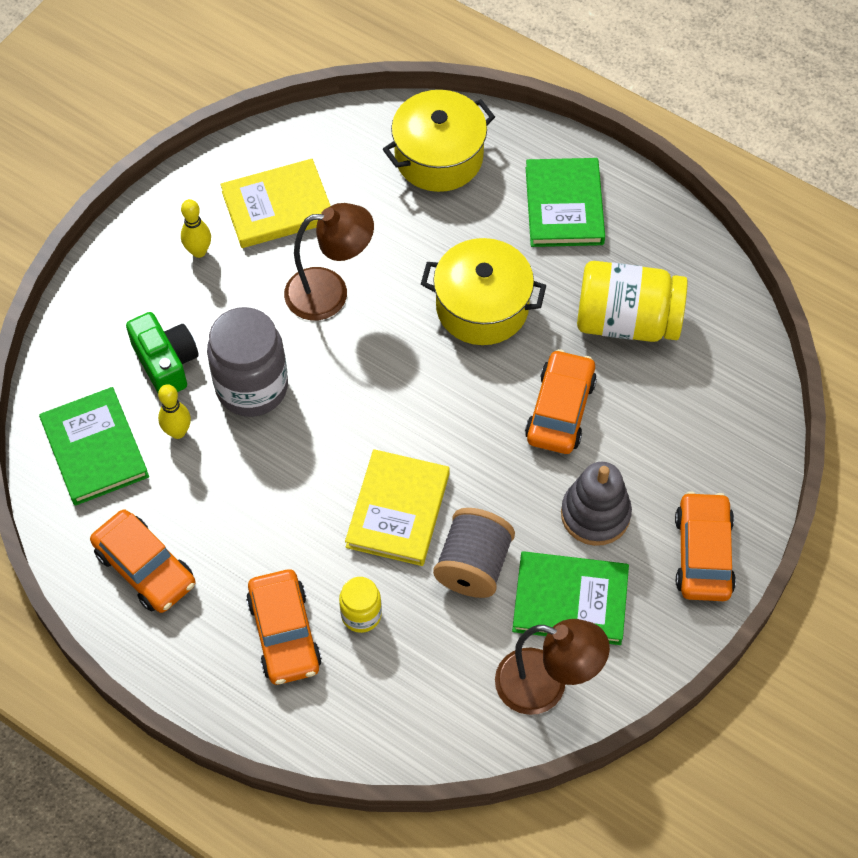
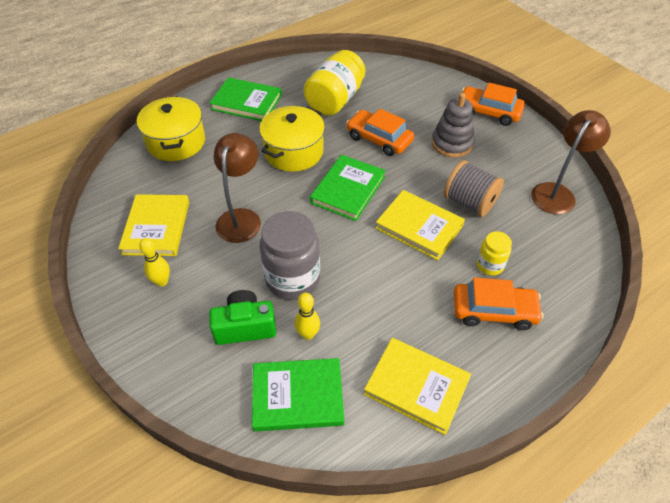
camera: 70 degrees left, 10 degrees down
(145, 568) = (416, 386): orange car -> yellow book
(570, 600) = (504, 168): green book -> green book (348, 190)

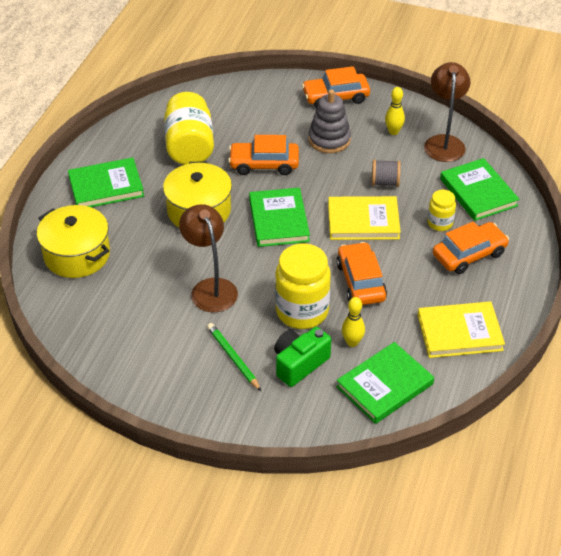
camera: 35 degrees left, 5 degrees down
(156, 227) = (143, 334): yellow book -> none
(162, 281) = (196, 370): yellow bowling pin -> yellow bowling pin (393, 132)
(199, 288) = (233, 357): none -> green pencil
(292, 279) = (302, 311): grey jar -> yellow jar
(367, 280) = (360, 281): none -> orange car
(469, 202) = (385, 182): grey spool -> grey spool, size x0.65
(553, 255) = (478, 192): none -> green book

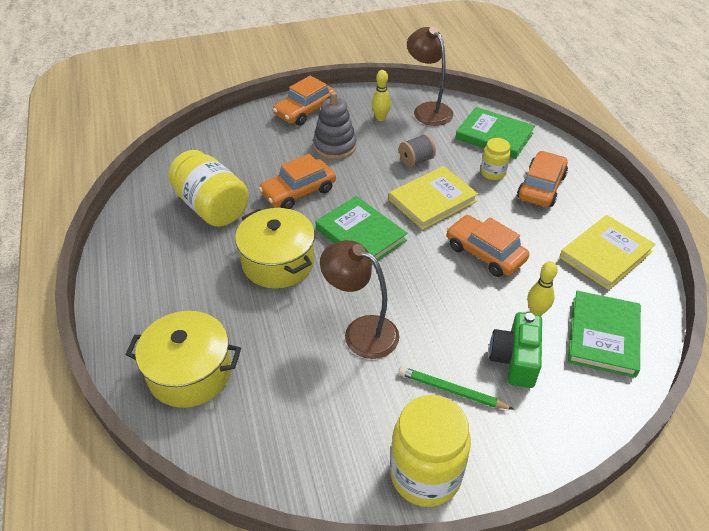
camera: 35 degrees left, 0 degrees up
(106, 186) = (159, 285): green book -> none
(302, 311) = (465, 307): yellow jar -> yellow jar (425, 475)

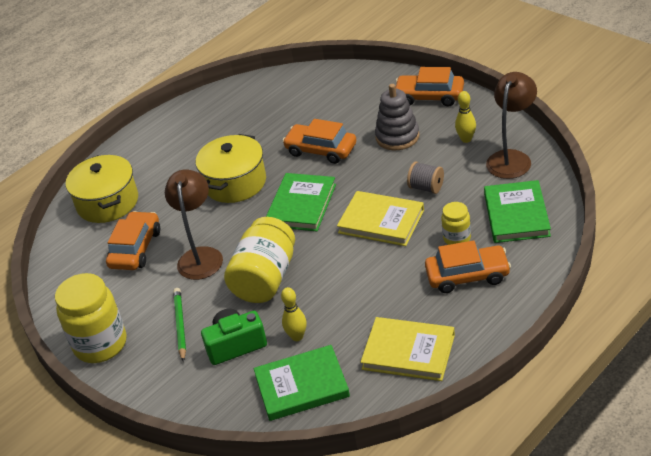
camera: 65 degrees right, 5 degrees down
(212, 207) = (264, 122): yellow jar -> yellow jar (265, 279)
(485, 253) = (342, 279): orange car -> orange car (135, 249)

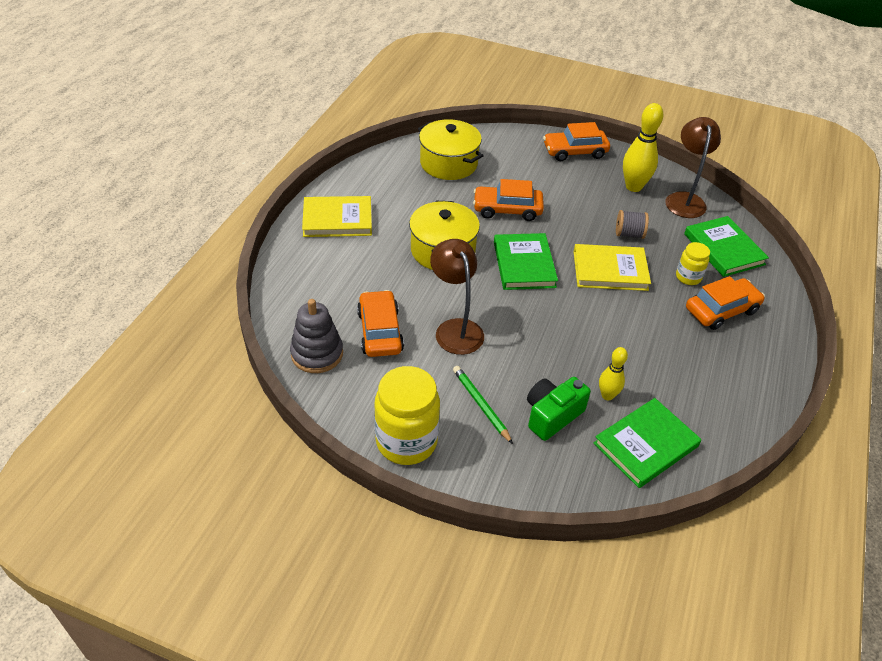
camera: 30 degrees left, 5 degrees up
(107, 202) = (317, 287): yellow pot -> yellow pot (448, 163)
(265, 279) = (537, 342): yellow jar -> none
(397, 137) = (571, 190): grey stacking toy -> grey stacking toy (317, 354)
(408, 352) = (720, 391): yellow book -> yellow book (337, 220)
(466, 139) = (633, 187): yellow bowling pin -> yellow bowling pin, size x1.72

